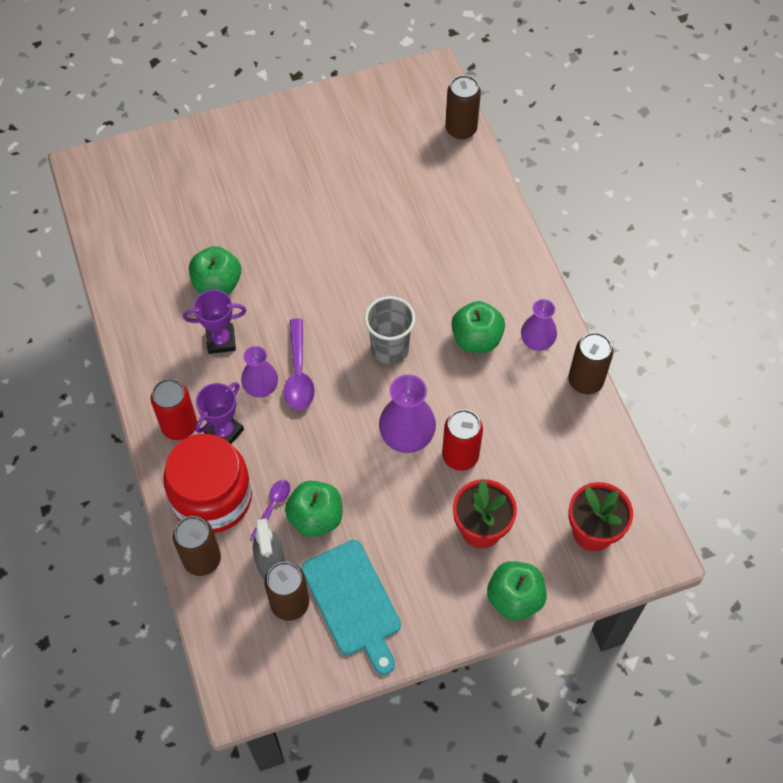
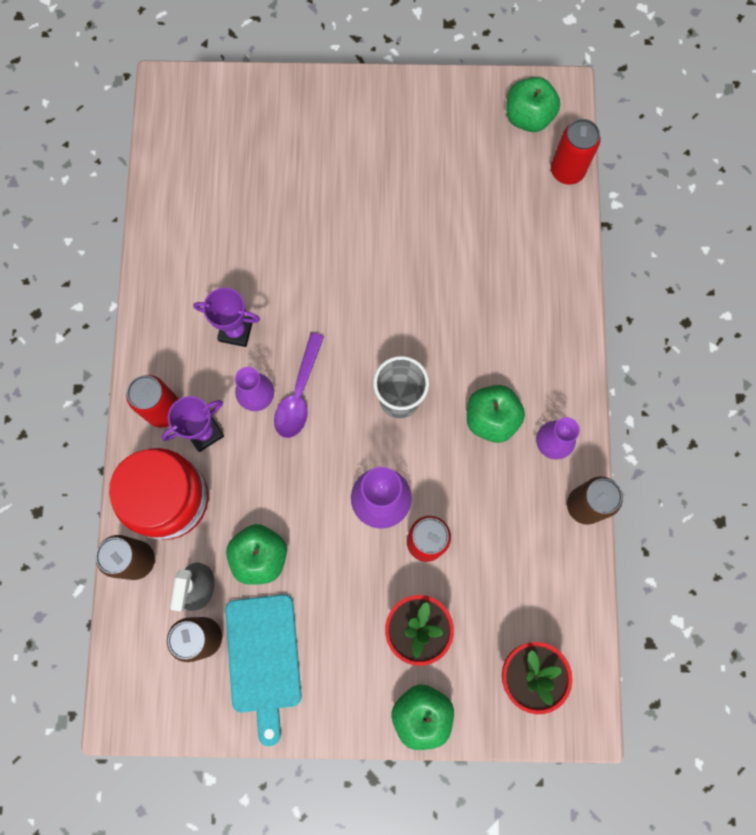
camera: 20 degrees right, 15 degrees up
(217, 284) = (254, 266): green apple -> green apple (528, 117)
(273, 506) = (223, 528): purple spoon -> none
(461, 129) = (567, 171): brown can -> red can

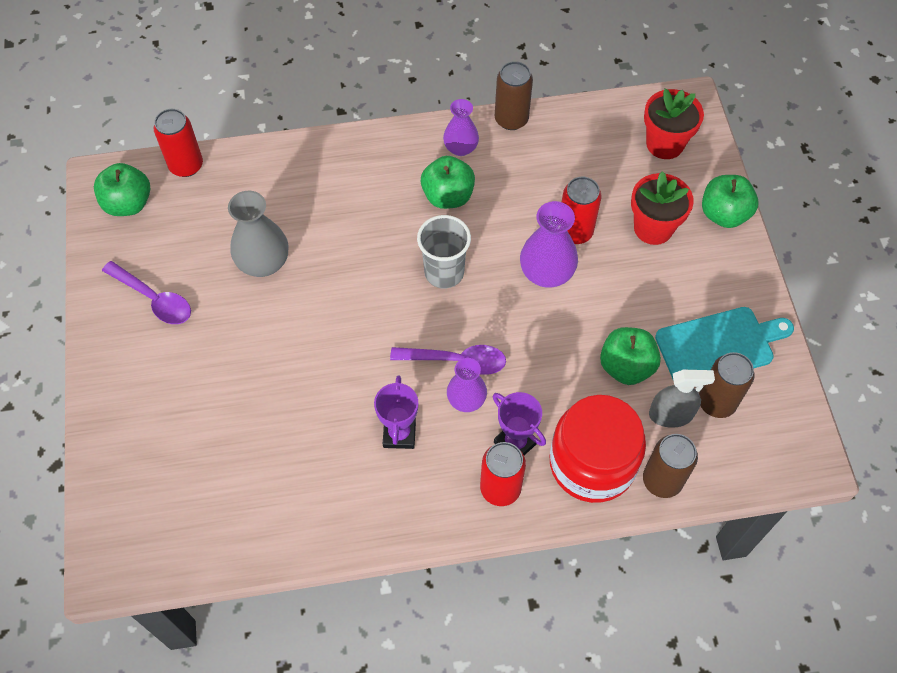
camera: 100 degrees left, 15 degrees down
(416, 135) = (154, 299): none -> purple spoon
(440, 232) = (263, 262): none -> grey vase

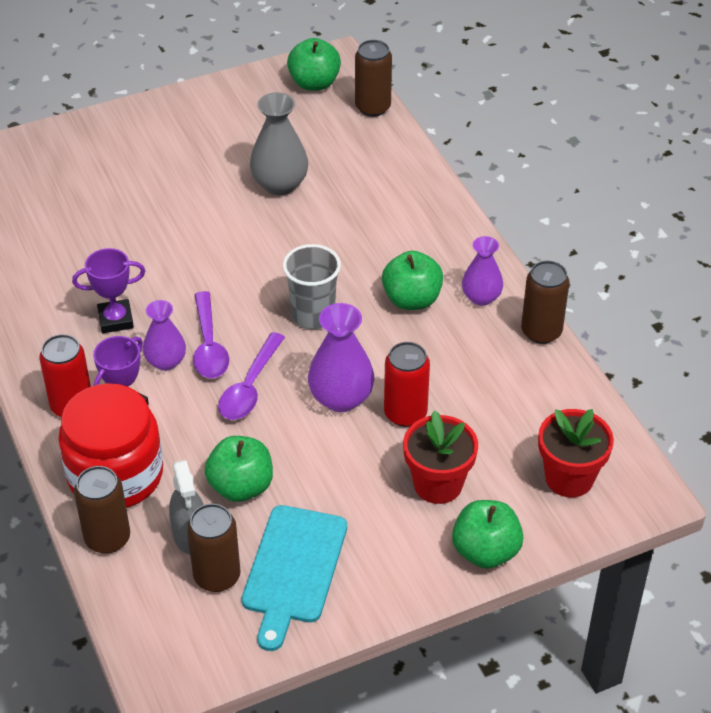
camera: 75 degrees right, 15 degrees down
(154, 299) = (216, 125): purple spoon -> purple spoon (250, 387)
(186, 165) = (373, 107): red can -> brown can
(719, 346) = (293, 569): turquoise cutting board -> turquoise cutting board turned 45 degrees clockwise

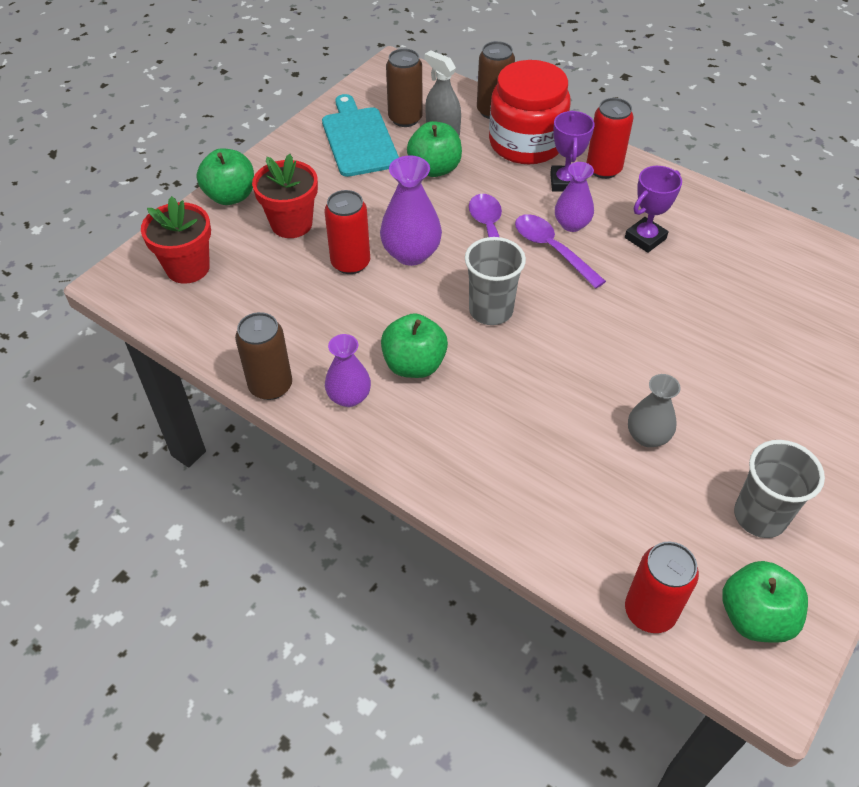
camera: 150 degrees right, 5 degrees up
(256, 119) = (759, 516): none -> grey cup
(280, 184) = (647, 436): grey vase -> grey vase, size x0.66
(373, 107) = (650, 611): brown can -> red can

